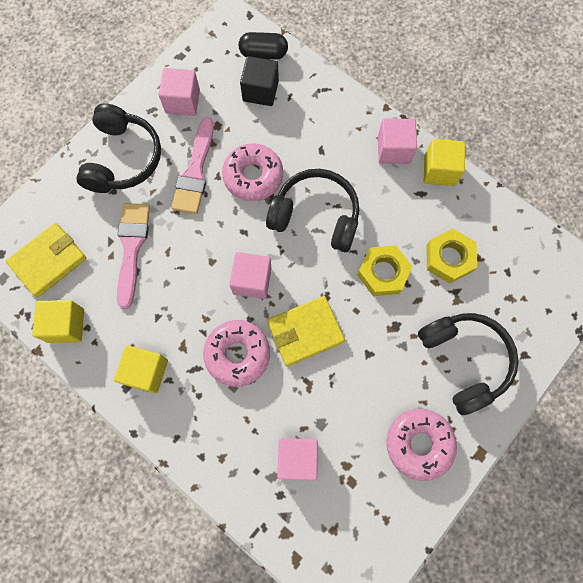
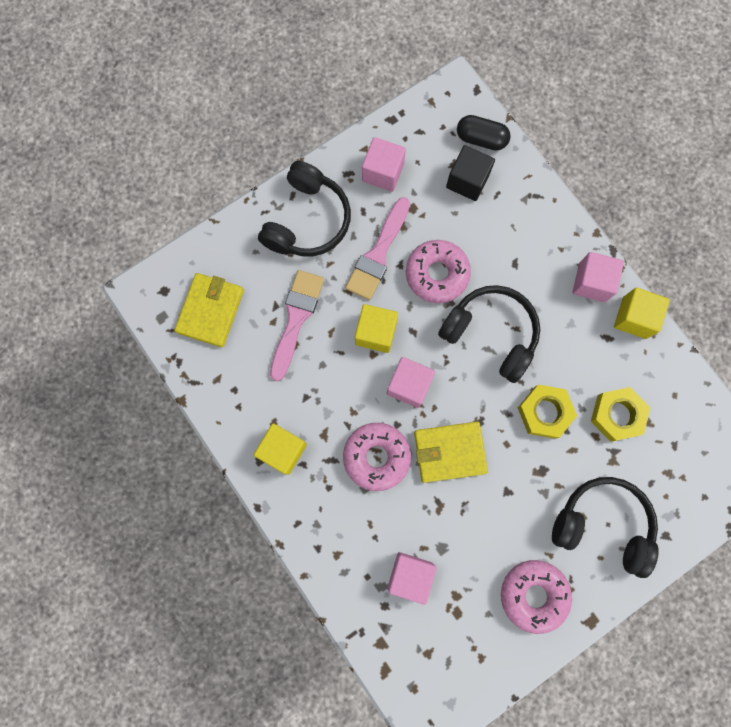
camera: 15 degrees right, 5 degrees up
(48, 261) = (210, 311): yellow wallet -> yellow wallet turned 45 degrees counterclockwise
(66, 325) = (214, 382): yellow cube -> yellow cube (376, 332)
(464, 360) = (602, 525): black headphones -> black headphones turned 60 degrees counterclockwise

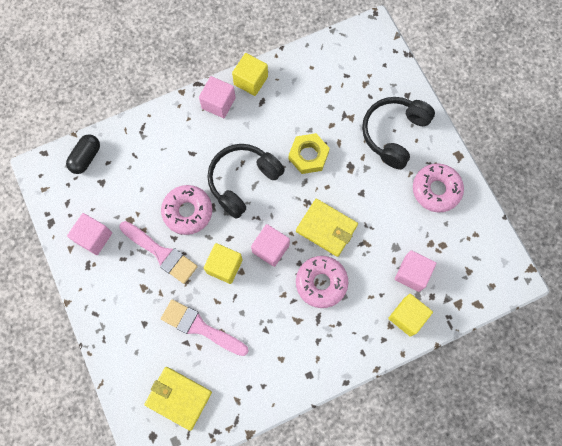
camera: 80 degrees left, 5 degrees down
(283, 450) = (304, 355): yellow cube -> yellow cube (407, 317)
(307, 220) = (119, 305): black headphones -> none
(449, 452) = (326, 228): yellow wallet -> yellow wallet turned 60 degrees counterclockwise
(467, 181) = (118, 174): black cube -> none
(617, 415) = (319, 107): yellow nut -> none

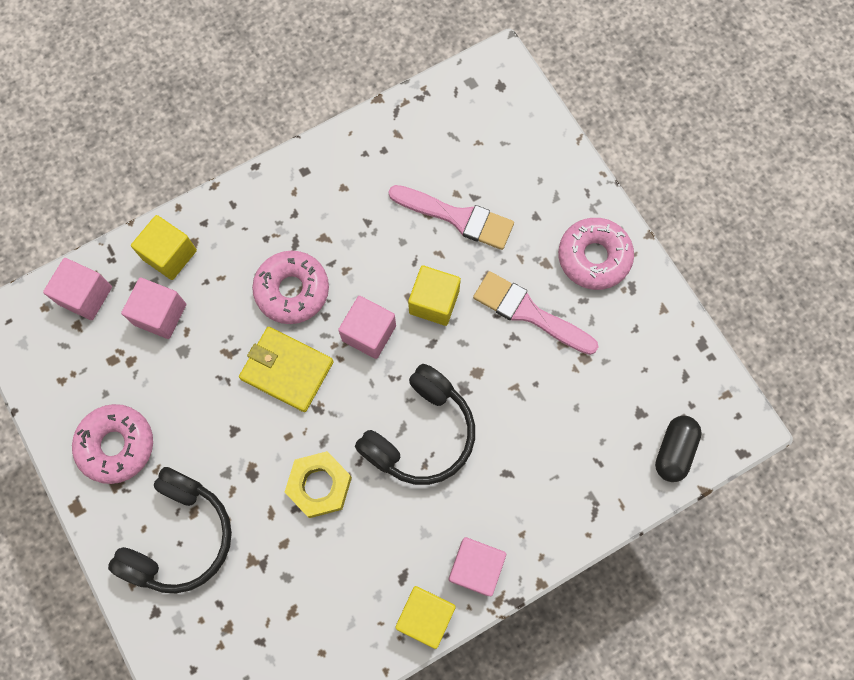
camera: 175 degrees right, 0 degrees up
(94, 237) = (632, 327): pink cube -> pink cube (85, 295)
(178, 398) = (474, 130): yellow wallet -> none
(187, 211) = (499, 378): pink donut -> pink donut (594, 257)

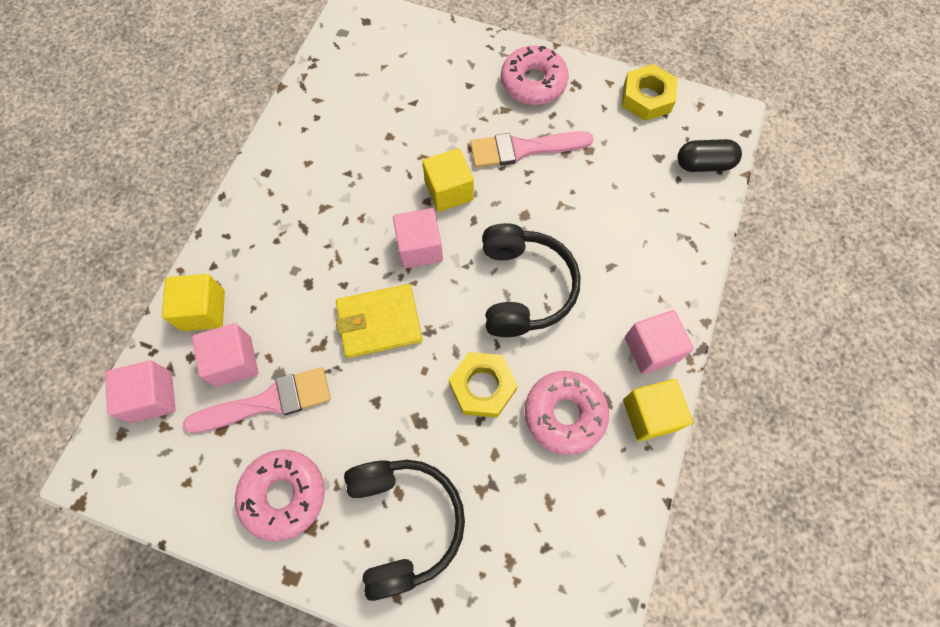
camera: 40 degrees left, 5 degrees down
(292, 290) = (331, 262): pink donut -> pink donut (564, 414)
(457, 217) = (413, 124): pink brush -> pink brush (268, 402)
(674, 451) = (703, 164): black capsule -> black capsule turned 75 degrees counterclockwise
(683, 350) = (646, 98): none -> yellow nut

